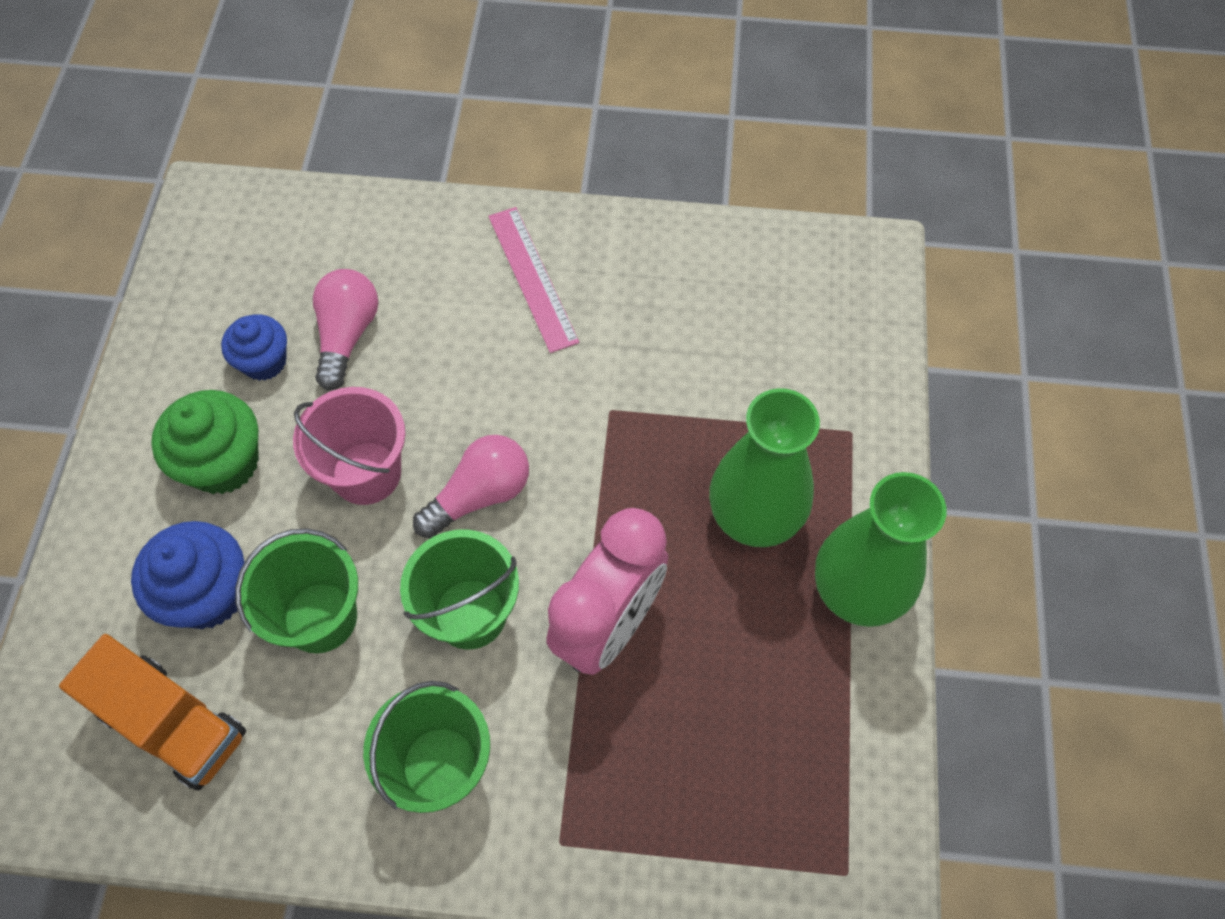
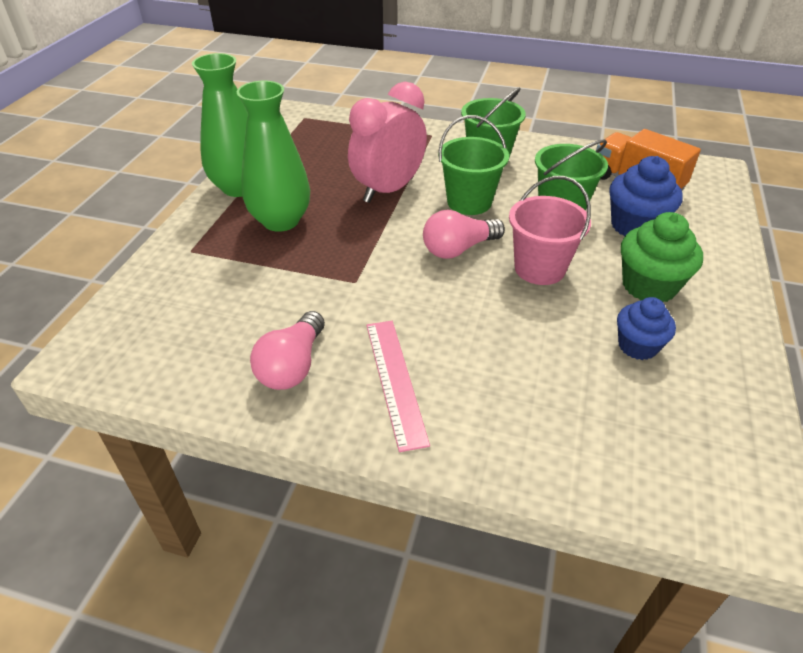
camera: 170 degrees left, 20 degrees down
(347, 335) = (567, 356): pink light bulb -> pink light bulb (292, 366)

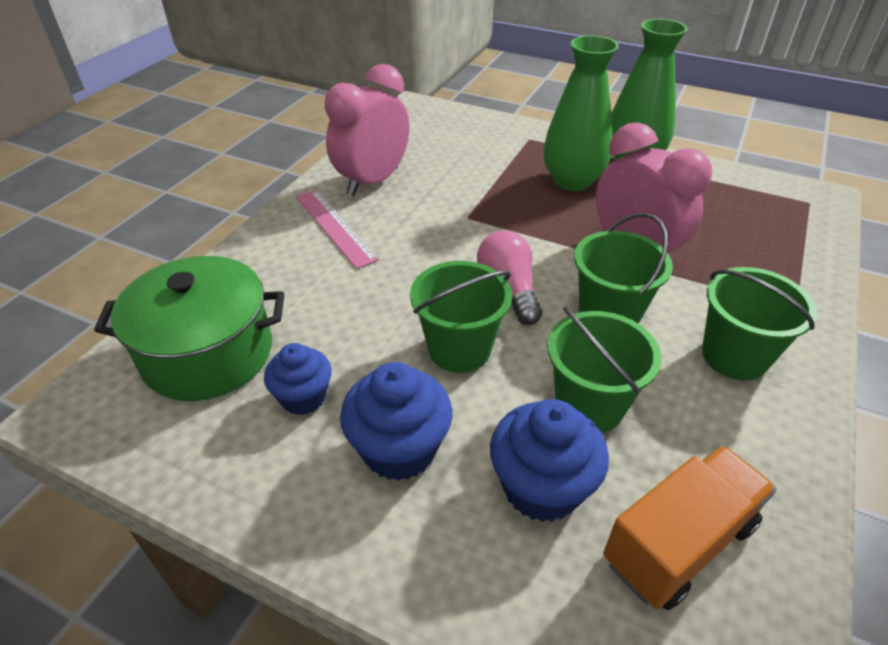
camera: 100 degrees right, 0 degrees up
(292, 366) = (373, 182): pink light bulb -> pink clock
(395, 380) = (335, 227): pink ruler -> pink ruler turned 60 degrees clockwise
(539, 268) = (459, 349): pink bucket -> green bucket
(630, 429) = (208, 353): none -> green pot
(649, 286) = (399, 449): green cupcake -> blue cupcake

